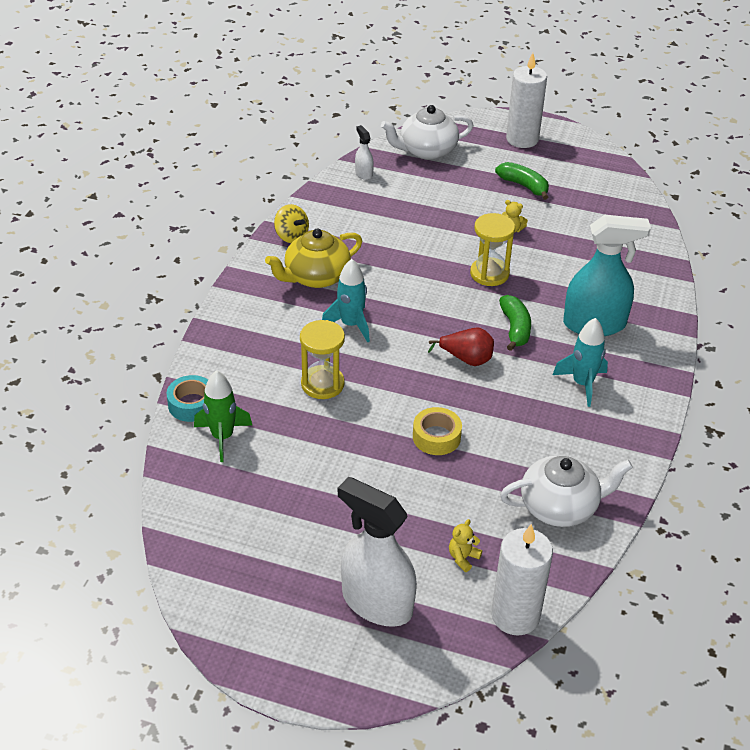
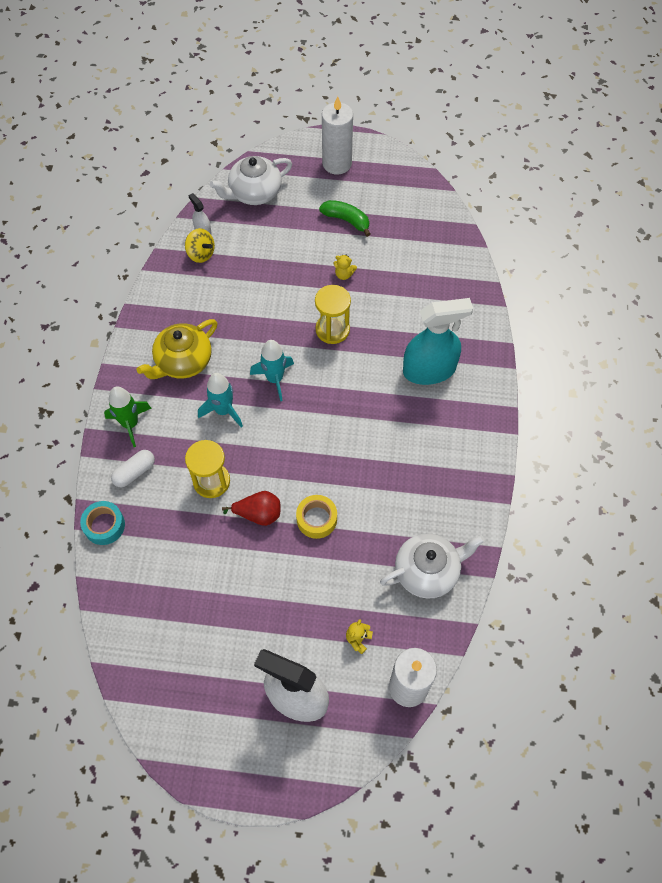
camera: 10 degrees left, 20 degrees up
(222, 437) = (138, 555): green rocket -> green rocket (130, 424)
(238, 363) = (134, 472): none -> white capsule
(291, 236) = (152, 318): yellow spinning top -> yellow spinning top (201, 254)
(466, 359) = (328, 430): red pear -> red pear (258, 514)
(515, 328) = (363, 388): green banana -> none
(582, 384) = (428, 438): turquoise rocket -> turquoise rocket (274, 379)

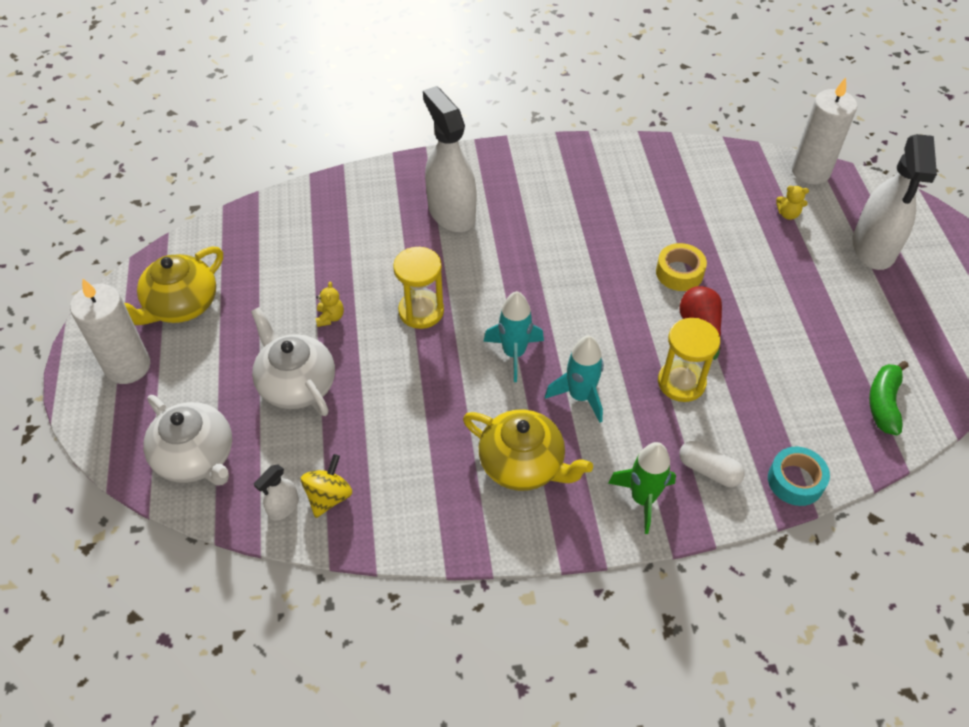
camera: 105 degrees left, 10 degrees down
(346, 220) = (235, 333): green banana -> green banana (883, 403)
(381, 193) = (181, 305): none -> yellow teapot
(428, 571) = (690, 176): white teapot -> white teapot (296, 384)
(429, 370) = (451, 212): turquoise spray bottle -> white spray bottle

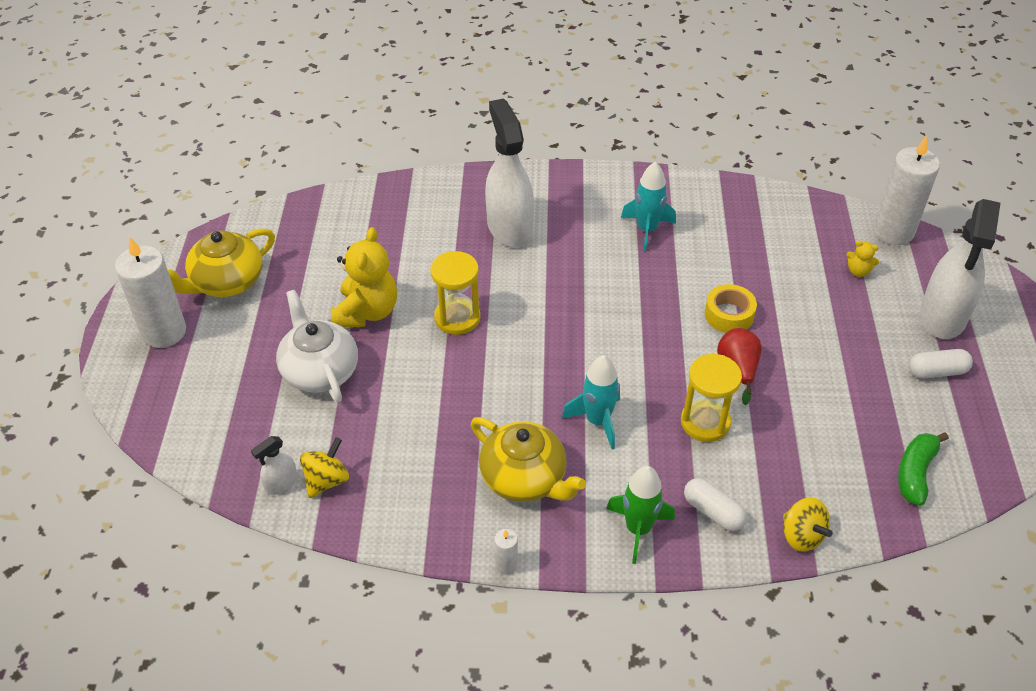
camera: 10 degrees right, 5 degrees down
(196, 457) = (209, 425): white teapot -> none
(330, 317) = (367, 312): yellow teddy bear -> yellow teddy bear, size x2.22
(514, 353) = (540, 371): turquoise rocket -> turquoise rocket (647, 230)
(525, 555) = (506, 564): none -> white candle
(795, 481) = (801, 536): turquoise tape -> yellow spinning top
(880, 302) = (937, 371): none -> white capsule

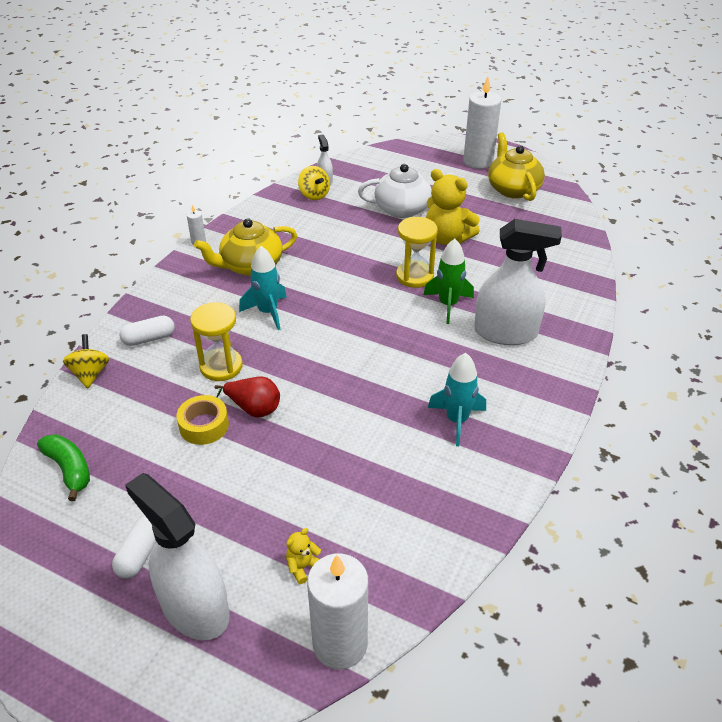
camera: 115 degrees right, 5 degrees down
(638, 529) = (170, 300): green rocket -> green rocket (448, 305)
(729, 315) = (315, 431): yellow tape -> yellow tape (204, 425)
(801, 536) = (90, 374): yellow spinning top -> yellow spinning top turned 90 degrees clockwise

